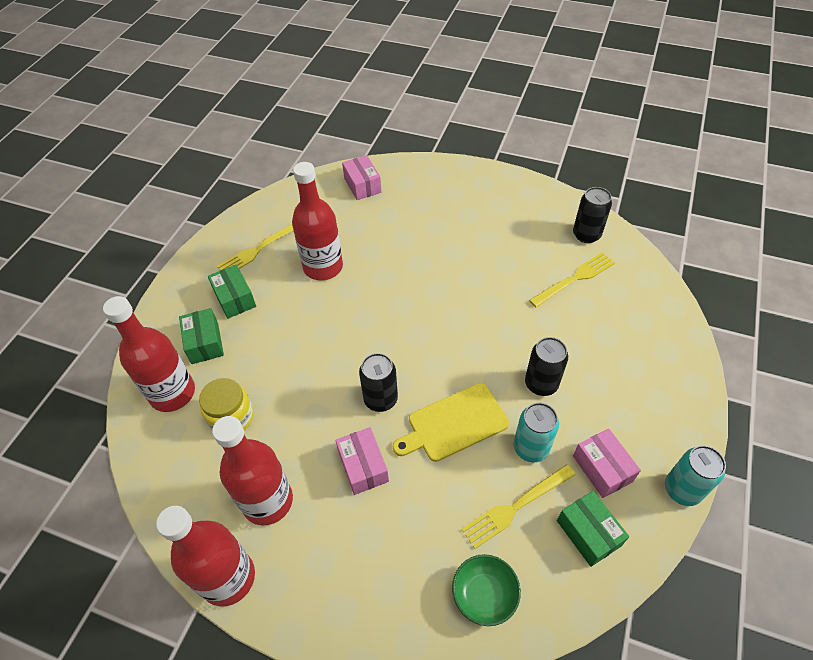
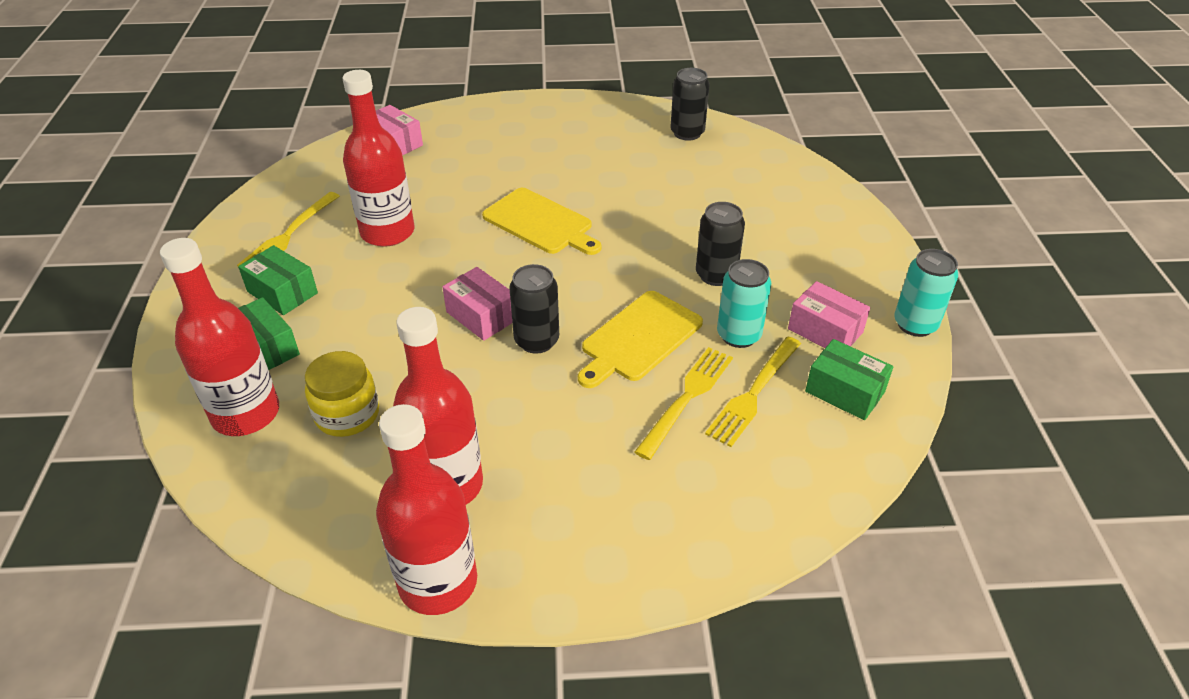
camera: 25 degrees left, 10 degrees down
(363, 466) = (552, 411): pink box -> pink box (481, 316)
(432, 291) = (540, 223): none -> yellow cutting board
(484, 594) = (767, 485): green bowl -> none
(575, 278) = (697, 173): yellow fork -> yellow fork (687, 397)

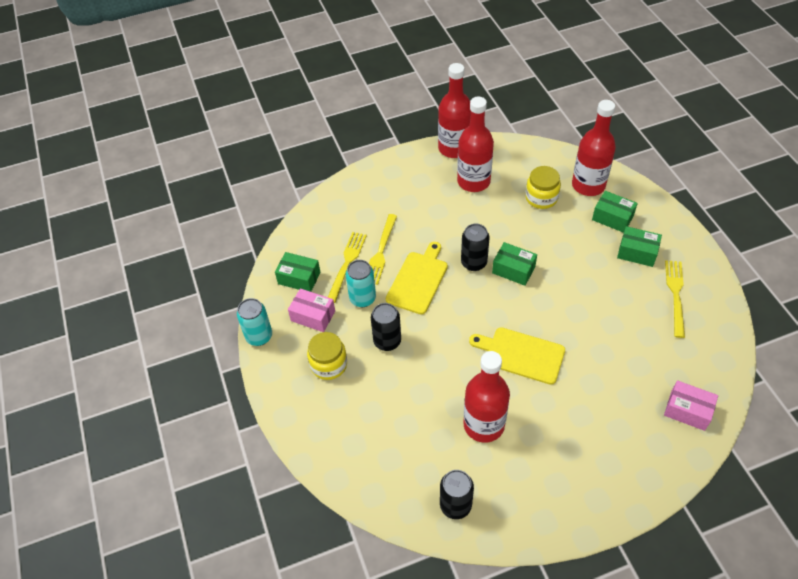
camera: 165 degrees right, 10 degrees up
(387, 232) = (615, 315): red bottle -> red bottle (484, 425)
(481, 316) = (513, 270): pink box -> green box
(807, 269) = (329, 364): none -> yellow jar

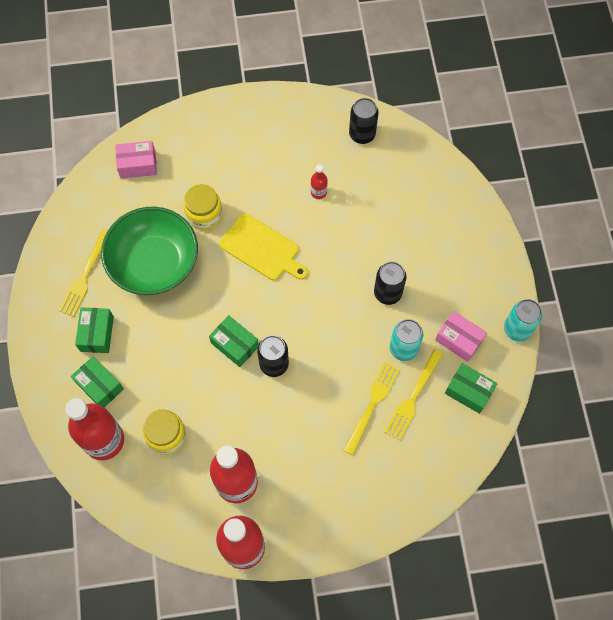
camera: 170 degrees left, 15 degrees up
(329, 364) = (449, 281): yellow jar -> yellow jar (204, 214)
(418, 280) = (339, 356): yellow cutting board -> none
(484, 425) = (318, 192): red bottle -> red bottle, size x0.43
(618, 319) = (154, 263): none -> green bowl
(637, 252) = (97, 334): green box -> green box turned 60 degrees clockwise
(687, 410) = (138, 165): pink box -> pink box turned 45 degrees counterclockwise

